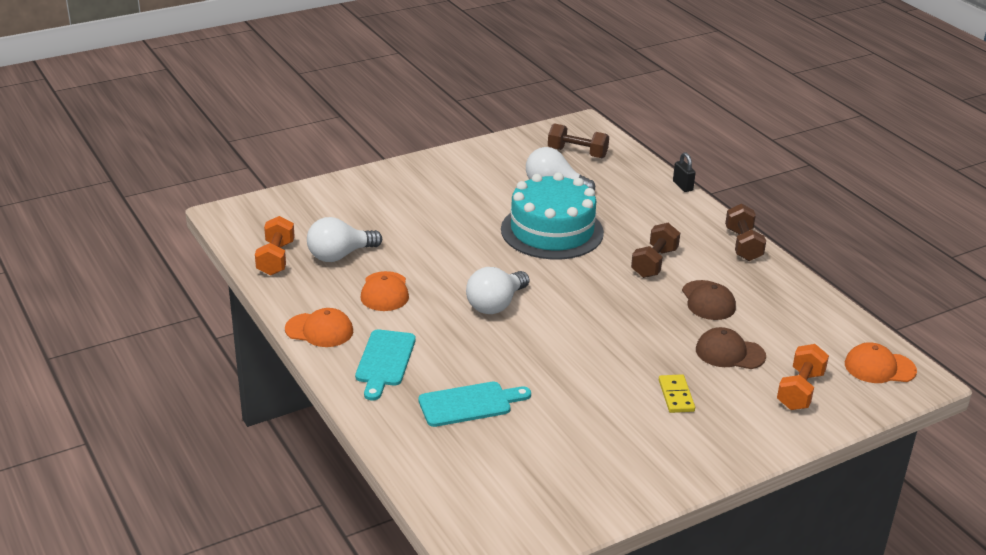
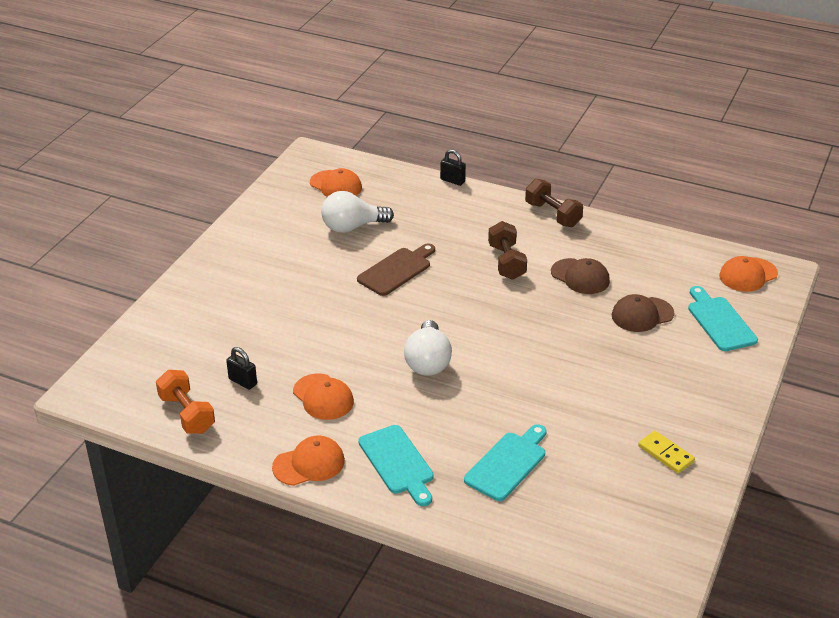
camera: 35 degrees left, 5 degrees up
(340, 255) = (243, 381): white light bulb -> black padlock
(552, 231) = (396, 270): turquoise cake -> brown cutting board
(577, 153) = (336, 185): brown dumbbell -> orange cap
(676, 396) = (645, 371): yellow domino -> yellow domino (666, 454)
(800, 390) = (719, 321): orange dumbbell -> turquoise cutting board

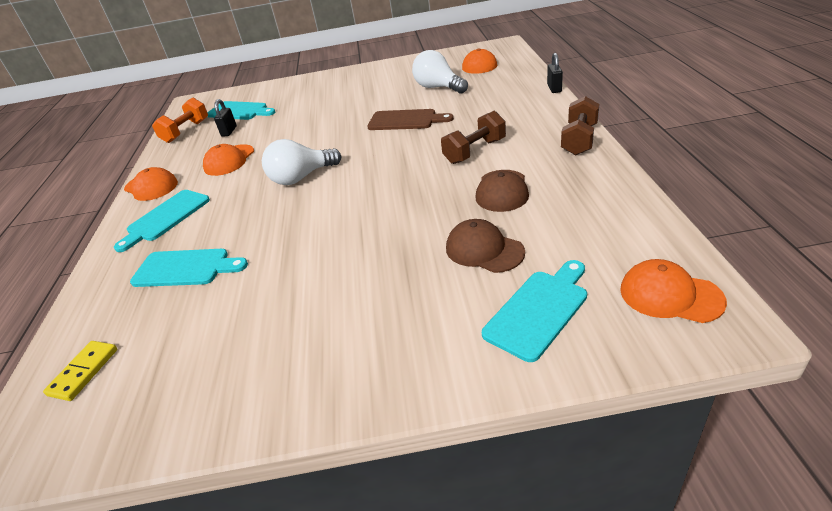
camera: 65 degrees right, 0 degrees up
(192, 361) = (239, 111): none -> turquoise cutting board
(666, 454) = (247, 366): yellow domino -> yellow domino (84, 372)

